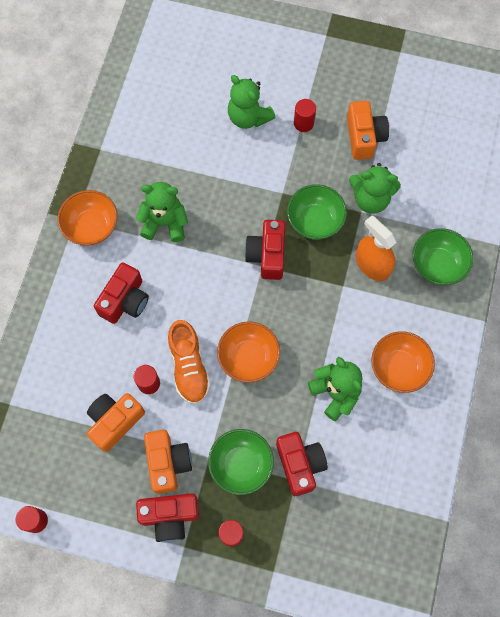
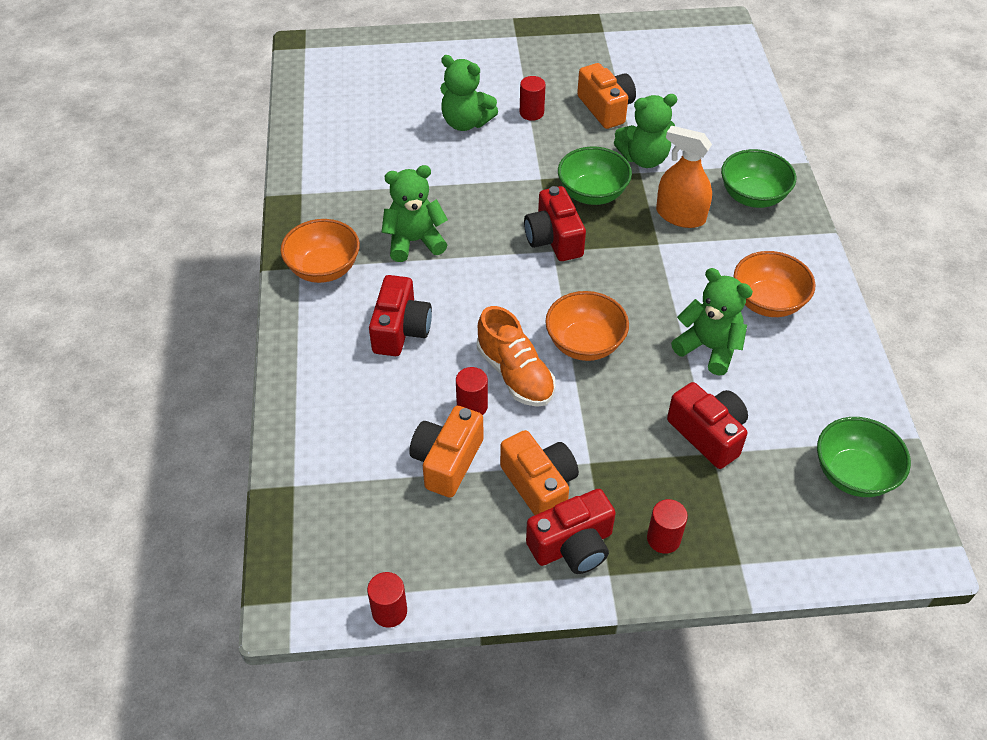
camera: 20 degrees left, 20 degrees down
(241, 465) = (635, 457): green bowl -> green bowl (853, 474)

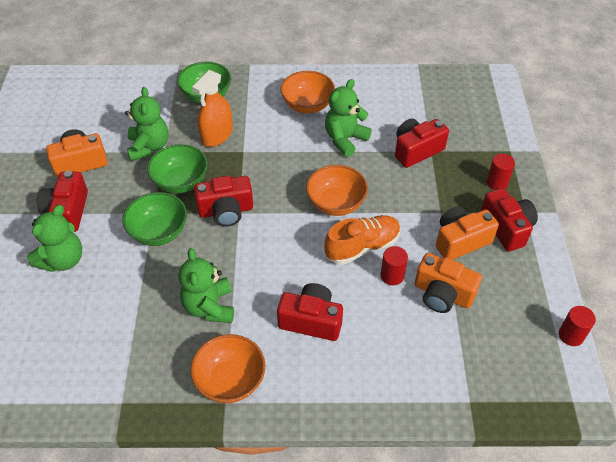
camera: 85 degrees left, 0 degrees up
(531, 113) = (67, 211): red cylinder -> red camera
(853, 474) = (444, 93): green bowl -> green bowl (159, 232)

